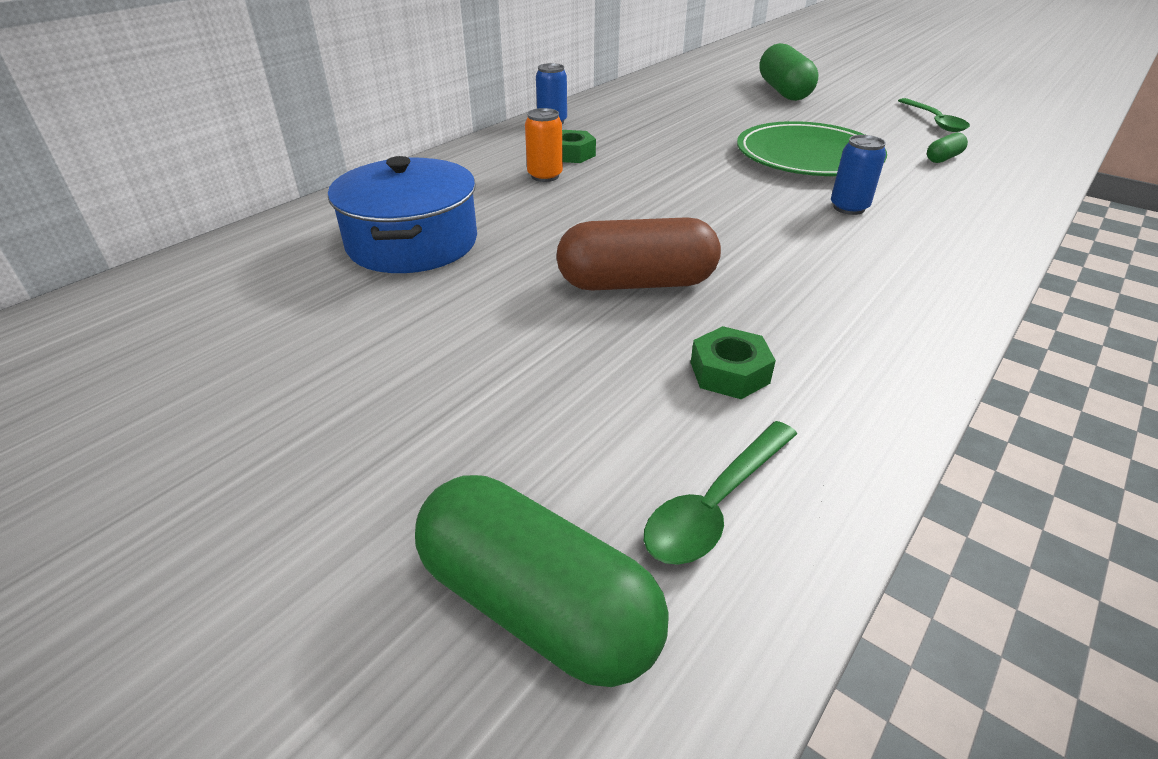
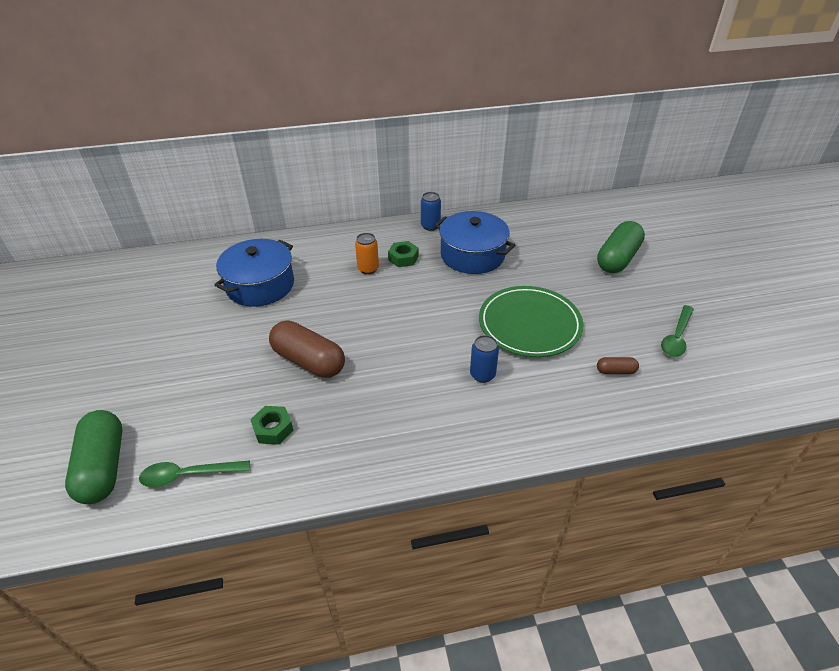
camera: 40 degrees right, 5 degrees up
(645, 128) = (472, 255): none -> blue pot
(943, 158) = (615, 371): green capsule -> brown capsule

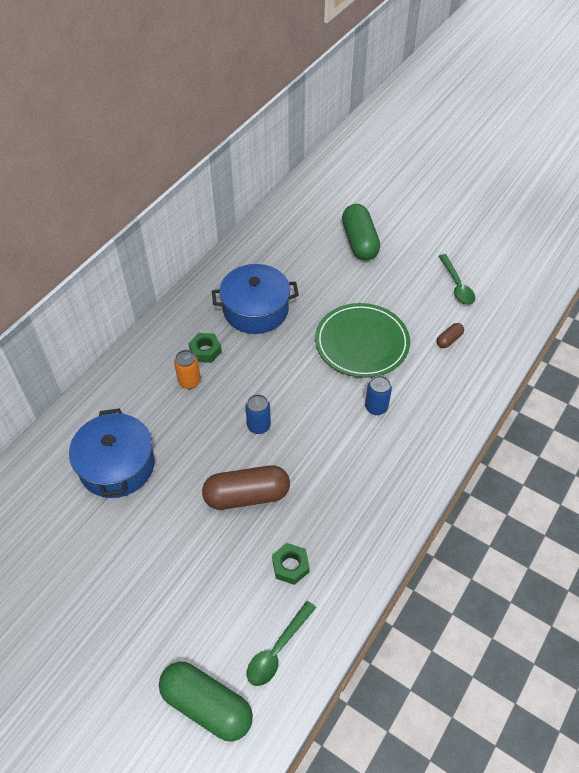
camera: 45 degrees left, 10 degrees up
(430, 226) = (190, 304): blue can -> blue can (258, 426)

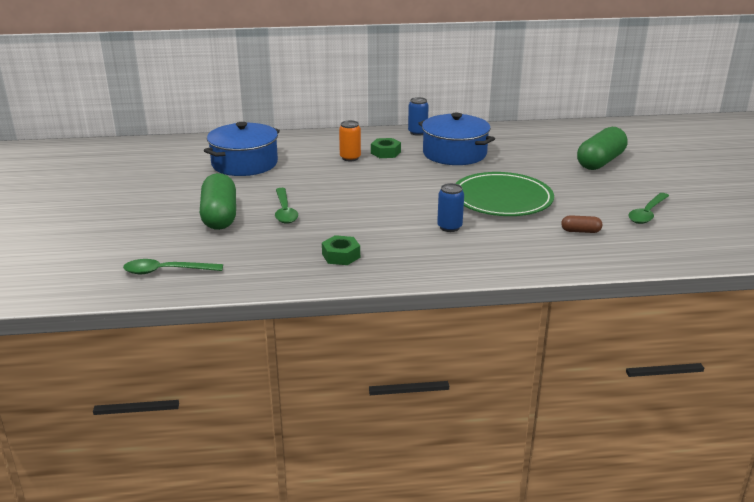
camera: 50 degrees right, 25 degrees down
(207, 706) = (90, 262): green capsule -> green capsule (219, 216)
(247, 496) = (285, 211): brown capsule -> green spoon
(258, 426) = (353, 192): blue can -> blue can (417, 132)
(290, 566) = (246, 249): green nut -> green nut (341, 256)

